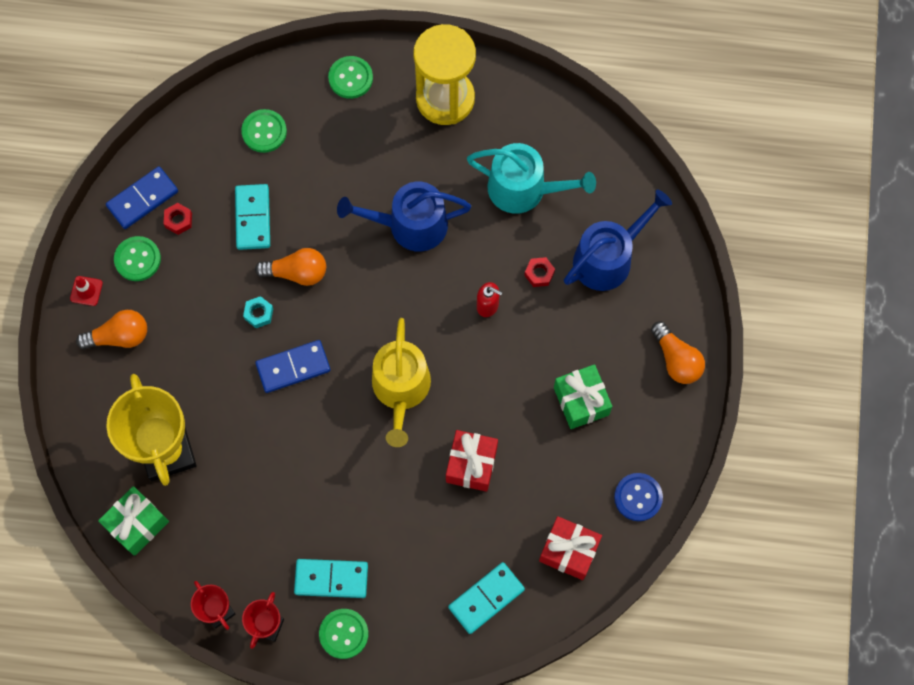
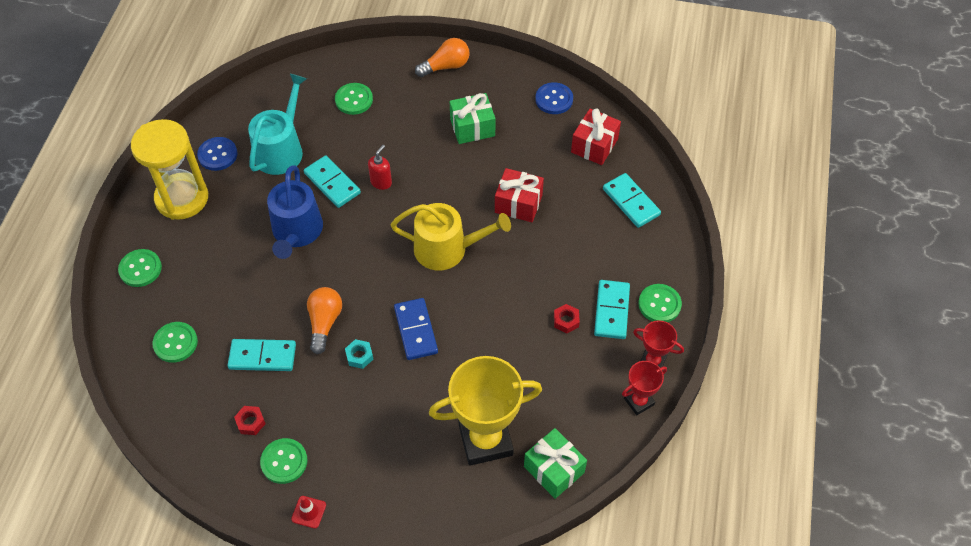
camera: 85 degrees left, 15 degrees down
(119, 336) = (362, 481): orange light bulb -> none
(142, 199) = (220, 455): blue domino -> none
(480, 252) = (332, 183): none -> turquoise domino
(509, 123) = (217, 155): none -> blue button
(539, 274) = (359, 145): red nut -> red nut (566, 321)
(608, 258) = (354, 100): blue watering can -> green button

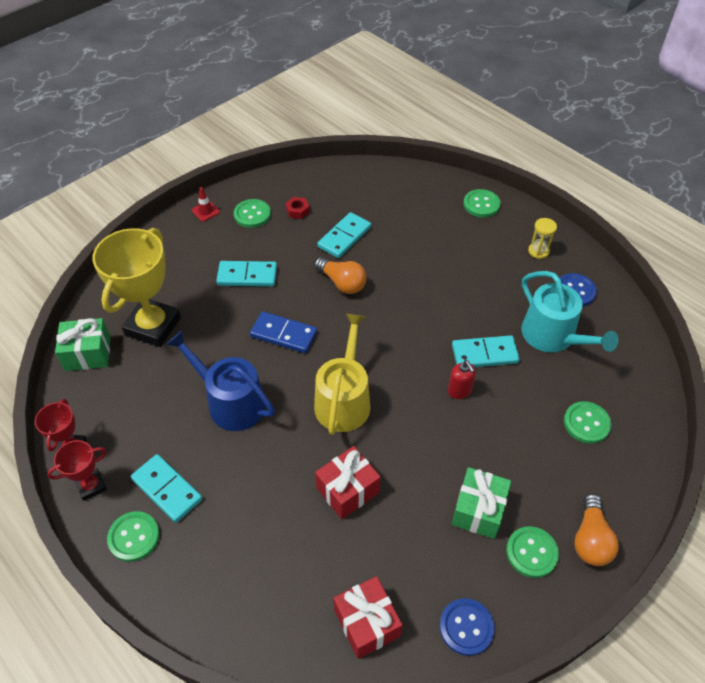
camera: 125 degrees right, 5 degrees down
(175, 343) = (397, 199): green button -> green button (531, 552)
(182, 198) = (538, 251): yellow hourglass -> yellow hourglass, size x0.41
(296, 232) = (447, 305): blue watering can -> blue watering can (231, 402)
(359, 356) = (294, 289): turquoise nut -> none
(447, 249) = (343, 400): yellow watering can -> yellow watering can turned 150 degrees clockwise
(566, 321) = (193, 445): red nut -> none
(631, 202) = (264, 604): turquoise domino -> turquoise domino (247, 276)

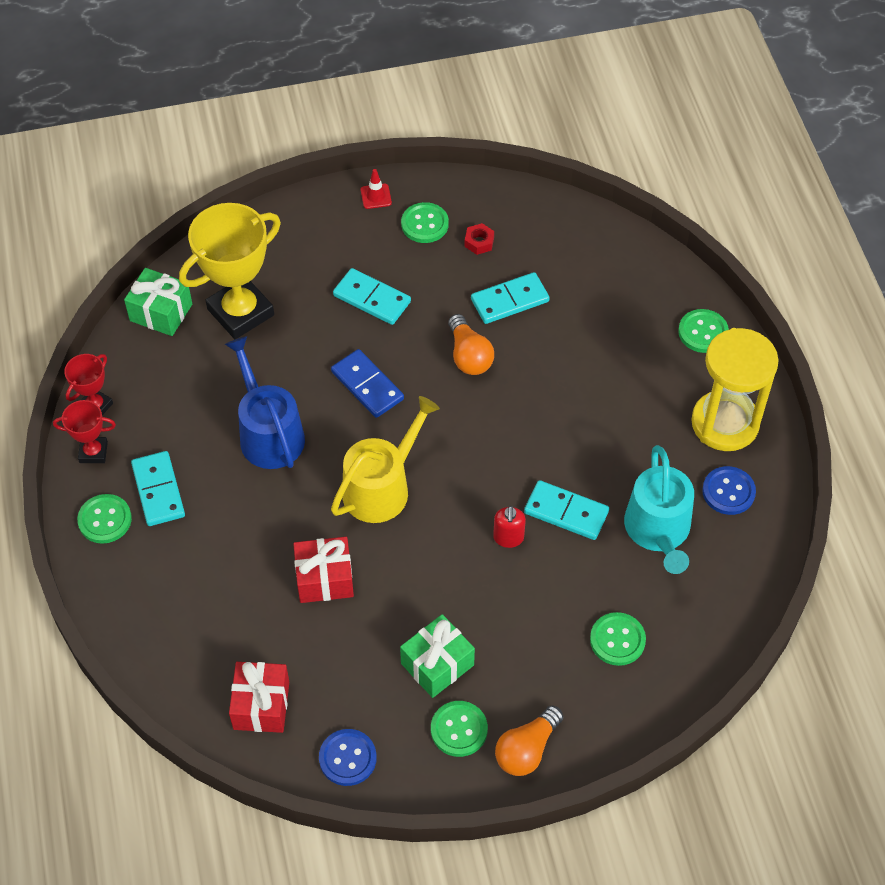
camera: 30 degrees right, 5 degrees up
(538, 251) = (725, 423): yellow hourglass -> yellow hourglass, size x2.42

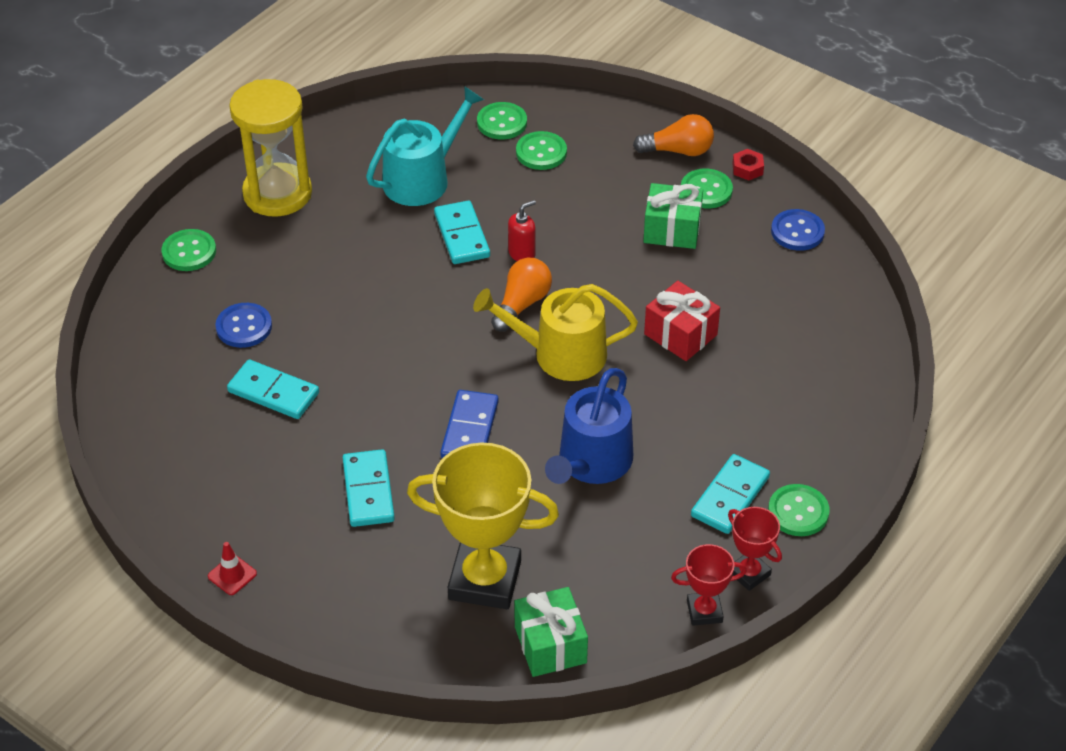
camera: 130 degrees left, 10 degrees down
(261, 705) = (820, 301): red gift -> none
(424, 224) = (234, 511): green button -> green button (502, 122)
(469, 356) = (366, 382): orange light bulb -> orange light bulb (522, 304)
(479, 242) = (220, 456): red nut -> red nut (747, 169)
(728, 492) = (344, 161): blue button -> blue button (244, 327)

